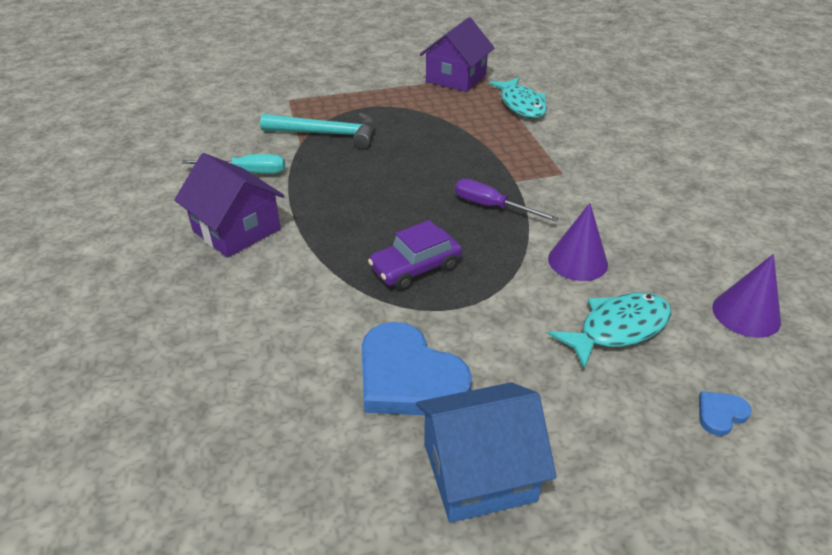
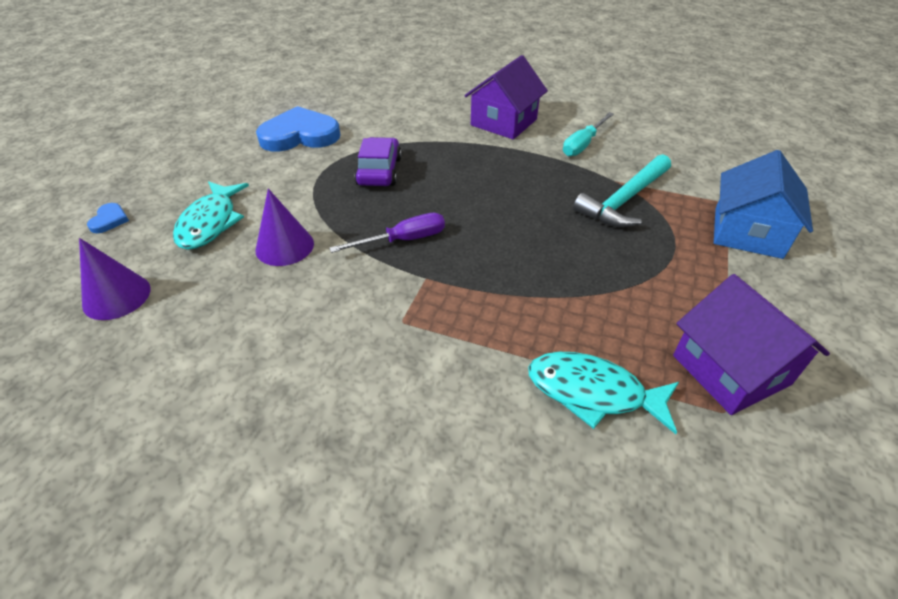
camera: 125 degrees right, 5 degrees up
(236, 230) = (503, 122): purple house -> purple house turned 45 degrees counterclockwise
(479, 471) = (223, 132): blue house -> blue house (747, 232)

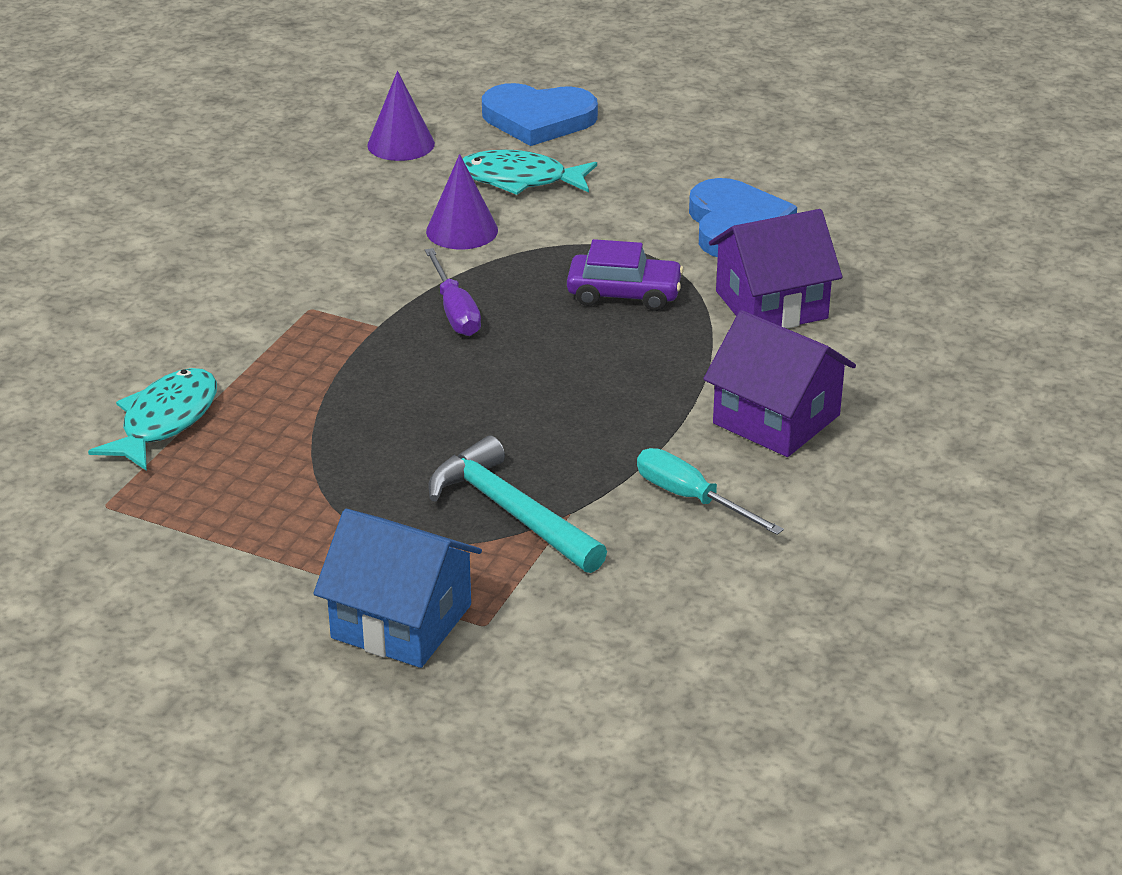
camera: 95 degrees right, 10 degrees down
(109, 220) = (538, 119): blue heart -> blue heart, size x2.33
(730, 370) = (156, 525): purple house -> purple house (771, 305)

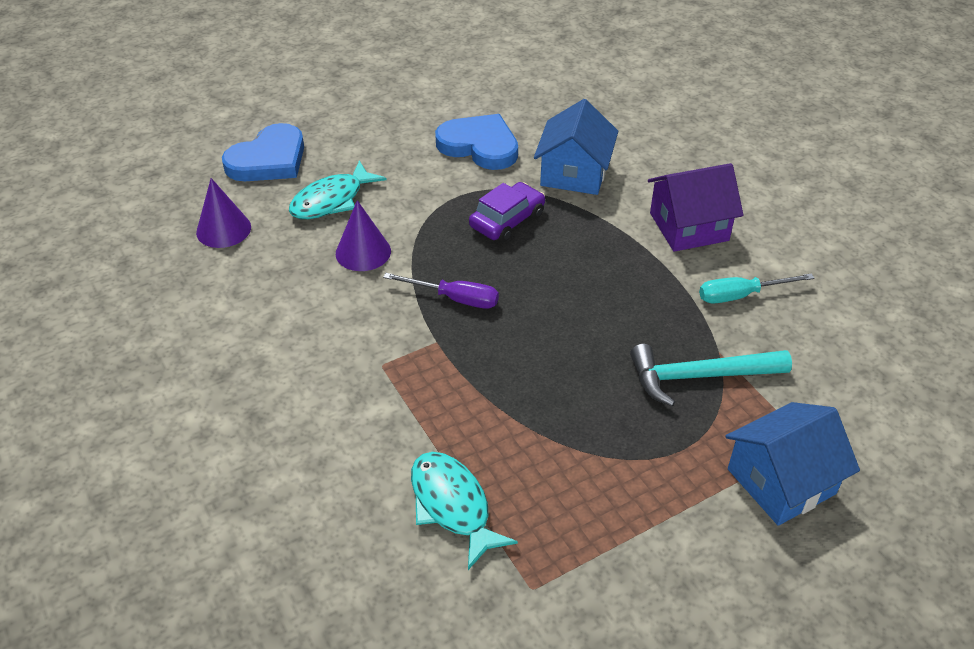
camera: 55 degrees left, 10 degrees up
(771, 305) = (574, 173): purple house -> blue house

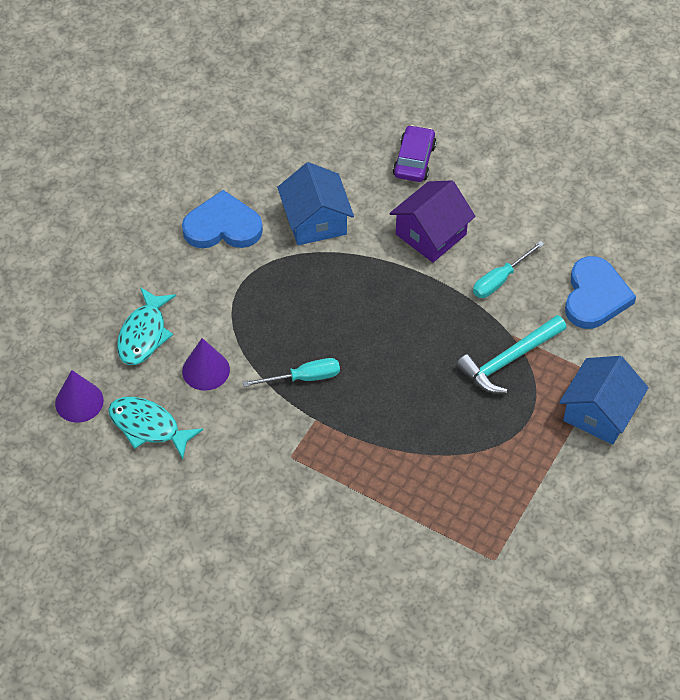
camera: 30 degrees left, 10 degrees up
(268, 159) = (59, 318): blue heart -> blue heart (595, 296)
(452, 506) = (411, 532): turquoise fish -> turquoise fish (148, 427)
(455, 299) = (304, 378): purple screwdriver -> turquoise screwdriver
(507, 220) = (294, 290): purple car -> purple car (414, 160)

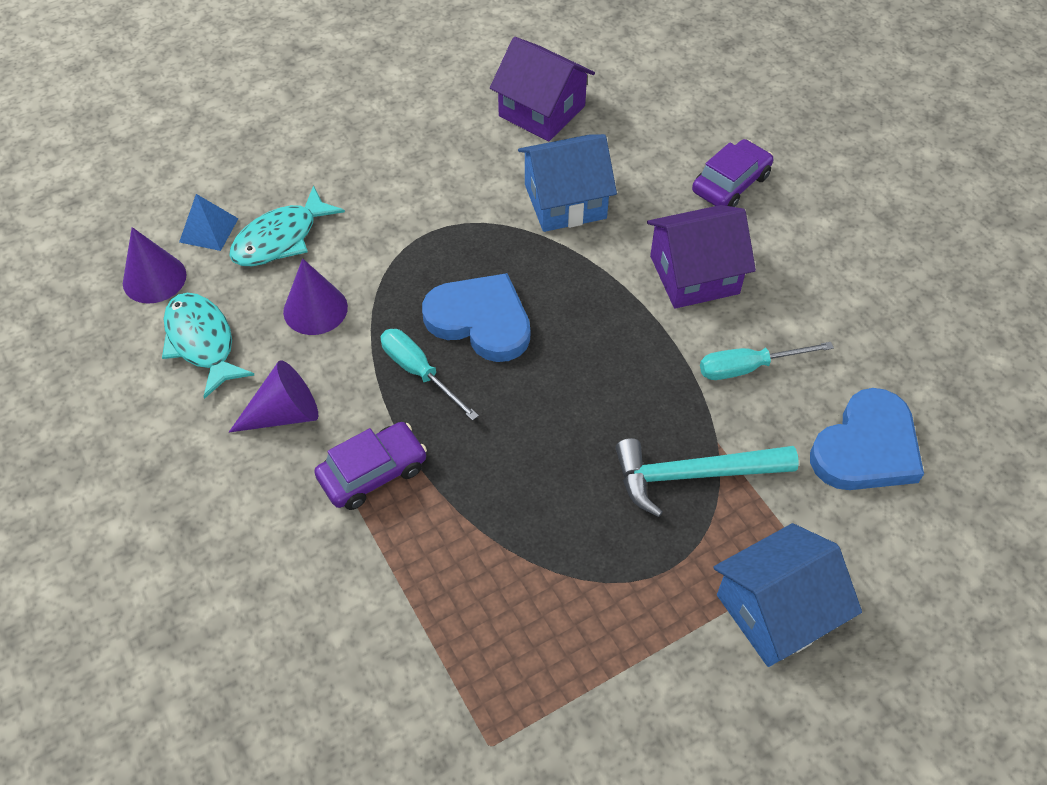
camera: 30 degrees right, 0 degrees up
(88, 351) = (209, 230): none -> blue pyramid
(222, 226) = (456, 163): blue heart -> blue heart (480, 320)
(239, 444) = (284, 414): none -> purple cone
(254, 162) = (542, 111): none -> purple house
(304, 378) = (419, 372): turquoise screwdriver -> turquoise screwdriver turned 150 degrees counterclockwise
(315, 221) = (565, 201): blue house -> blue house turned 60 degrees clockwise
(321, 451) = (373, 472): none -> purple car

